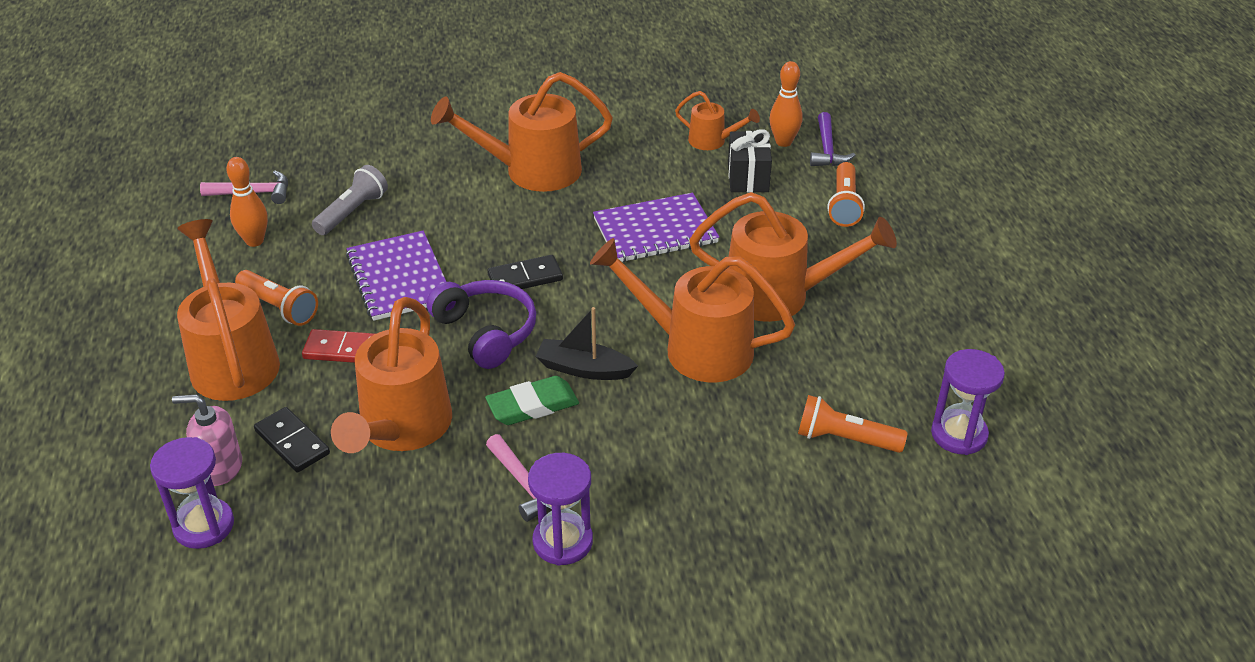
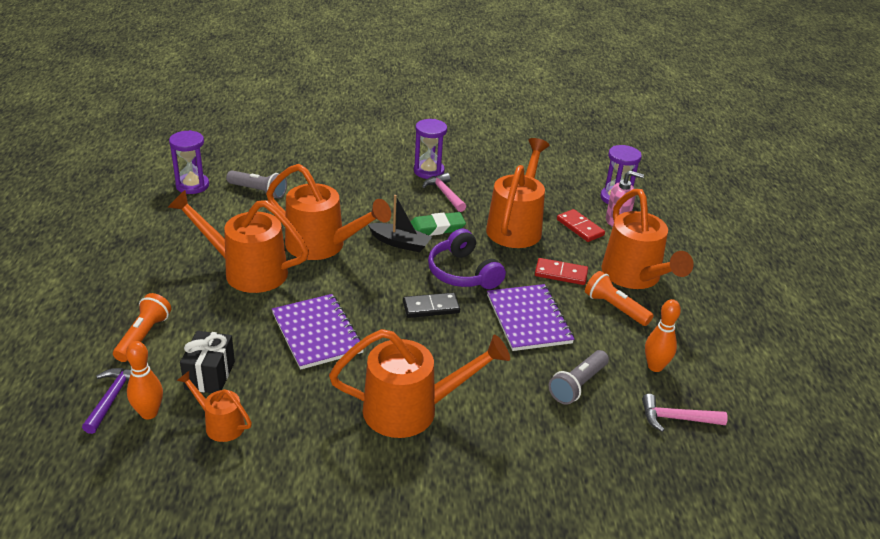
camera: 175 degrees left, 5 degrees down
(292, 442) = (580, 227): black domino -> red domino
(655, 231) = (317, 333): purple notebook -> purple notebook turned 75 degrees clockwise
(845, 439) = (258, 191): orange flashlight -> grey flashlight

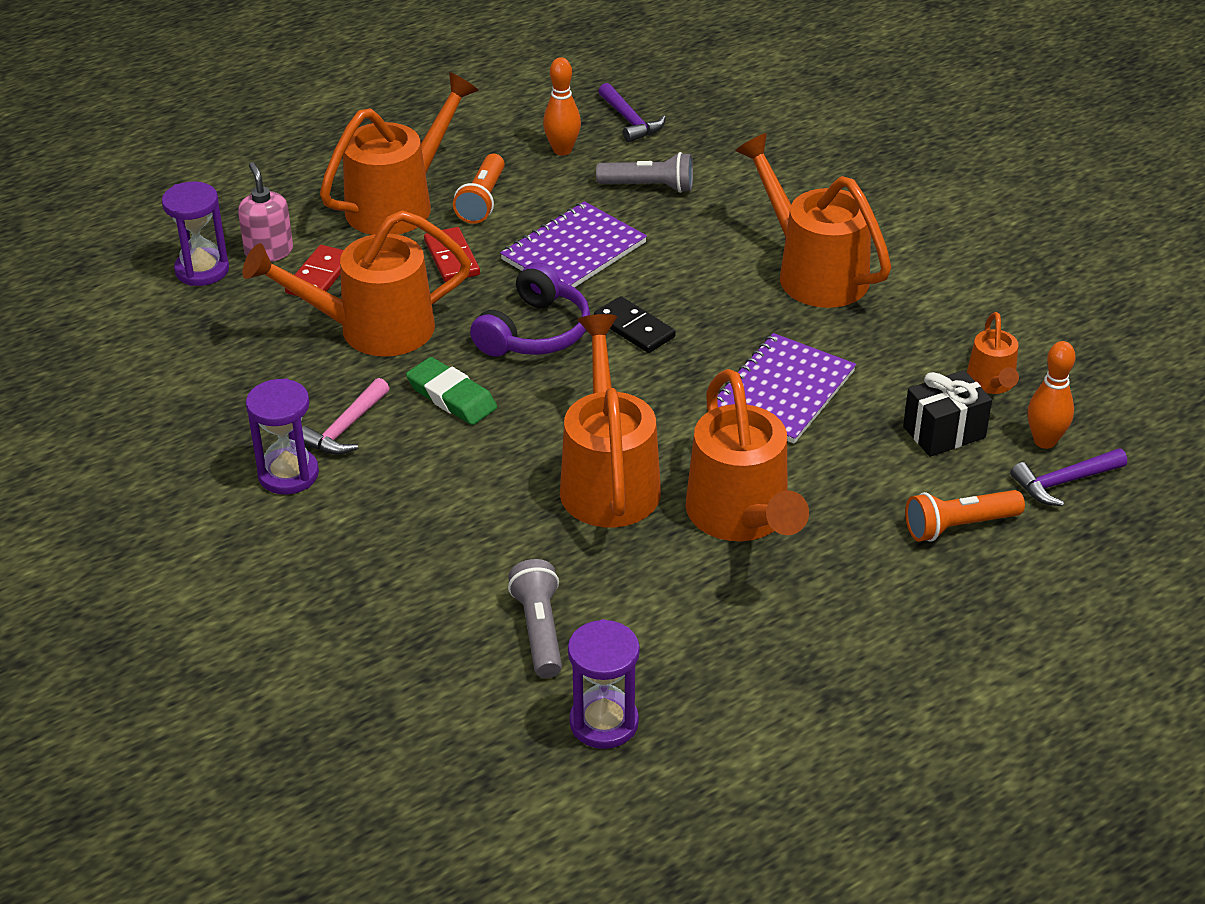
camera: 120 degrees left, 5 degrees up
(400, 243) = (524, 412): black boat -> none
(676, 418) = (630, 121): pink hammer -> purple hammer

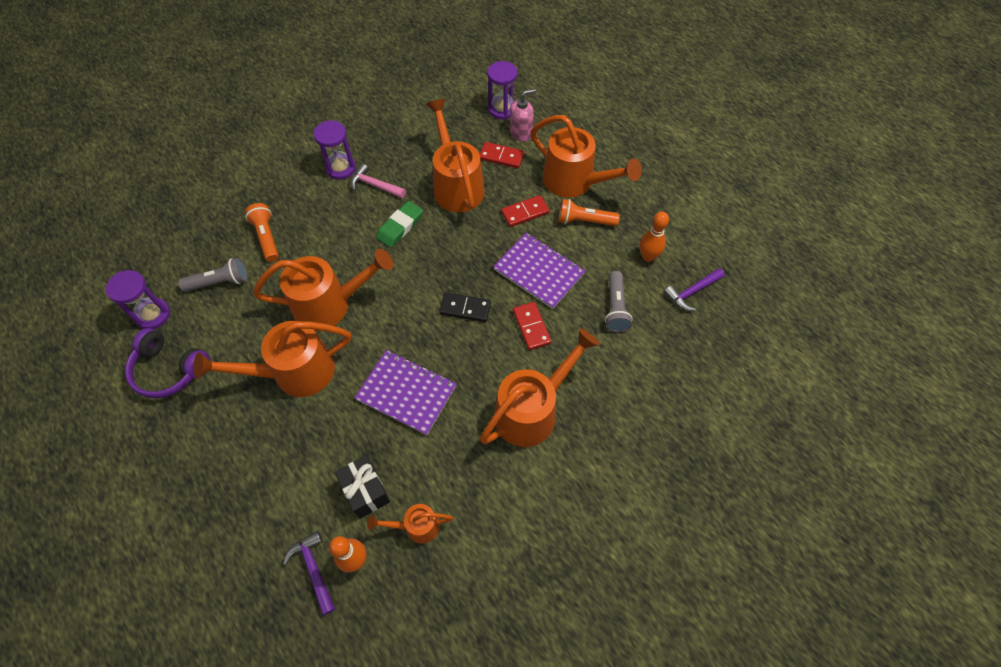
camera: 85 degrees right, 20 degrees up
(534, 332) = (458, 258): purple headphones -> purple headphones (169, 369)
(634, 328) = (465, 308): black domino -> black domino turned 60 degrees clockwise
(674, 265) = (531, 327): none -> red domino
(958, 526) = (277, 496): orange flashlight -> orange flashlight (267, 237)

